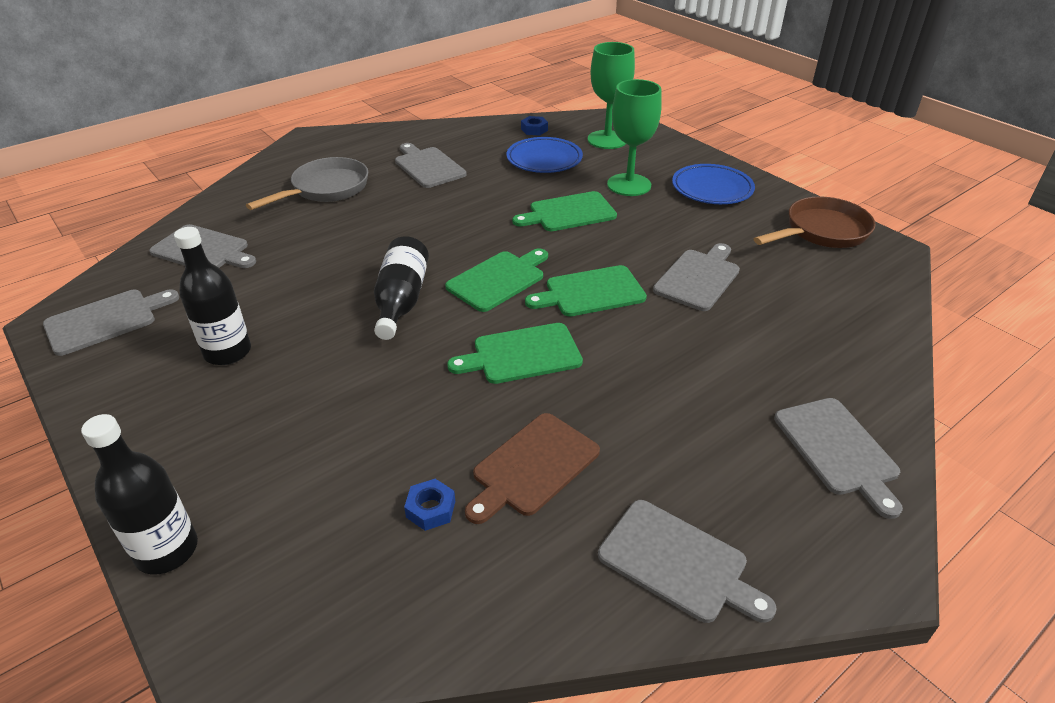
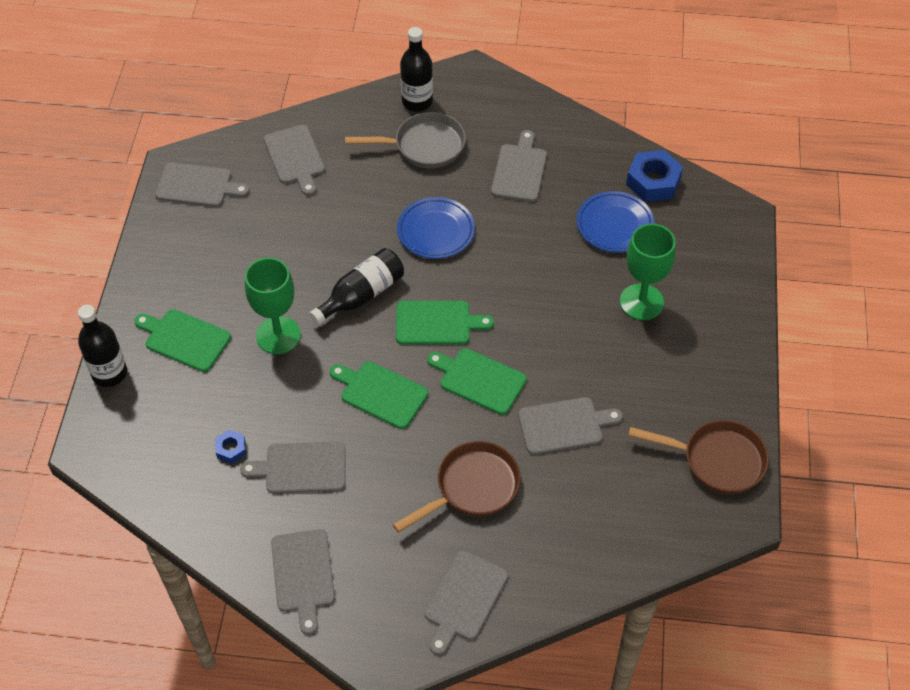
camera: 45 degrees right, 15 degrees up
(228, 352) = (235, 262): black bottle -> black bottle (417, 101)
(532, 466) = (301, 468): brown cutting board -> grey cutting board
(534, 130) = (653, 181): blue nut -> blue nut, size x1.92
(568, 213) = (558, 297): green cutting board -> green cutting board (184, 339)
(607, 140) = (696, 237): green goblet -> green goblet (278, 335)
(704, 364) = (472, 488): none -> brown pan
(712, 189) = (700, 355): blue plate -> blue plate (436, 231)

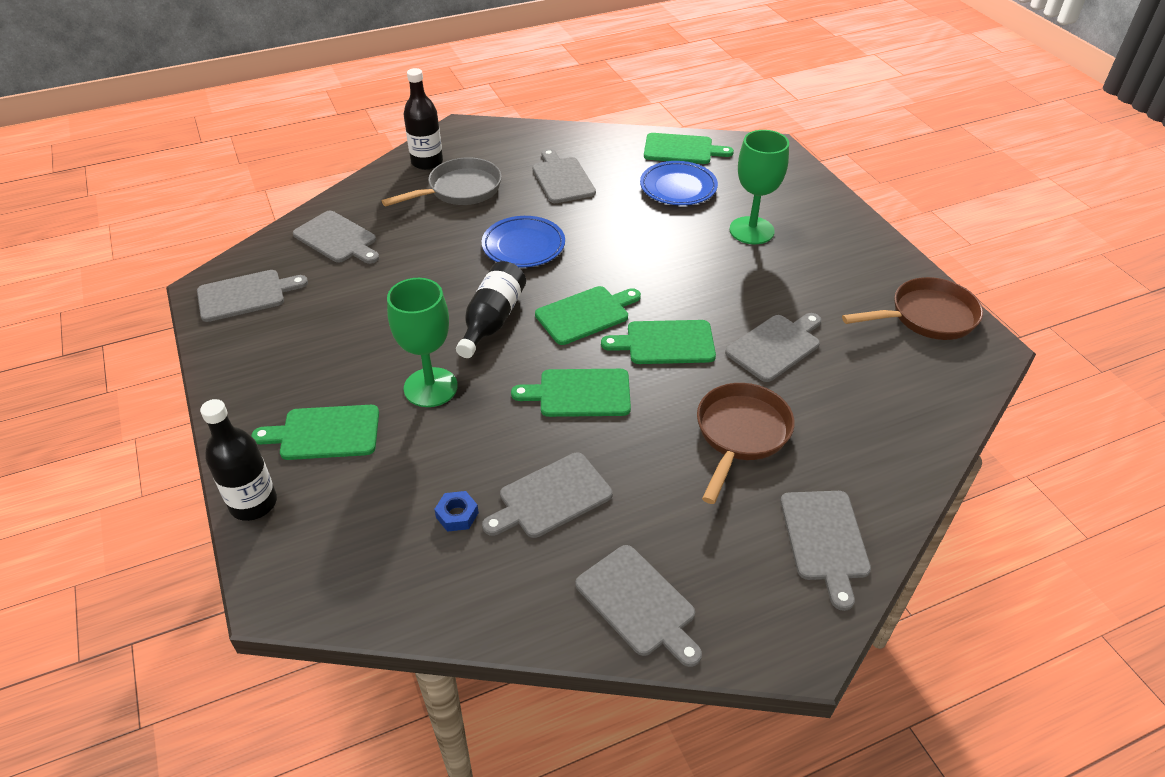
camera: 30 degrees left, 10 degrees down
(653, 181) = (681, 149): blue nut -> green cutting board

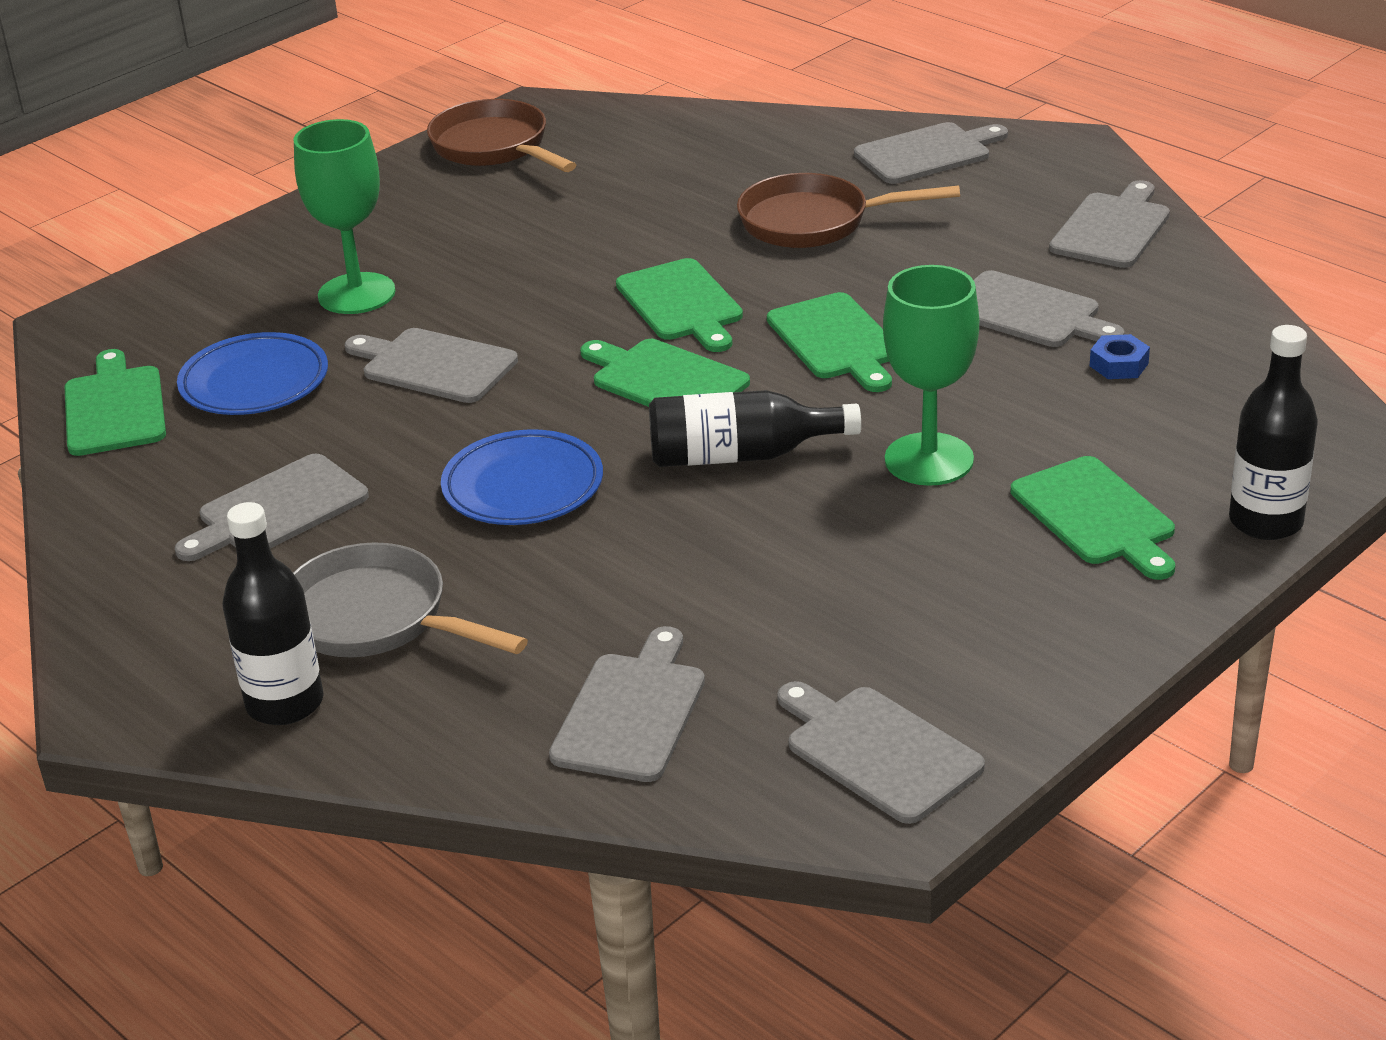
camera: 110 degrees left, 10 degrees down
(775, 346) = (629, 229): grey cutting board -> grey cutting board (434, 365)

